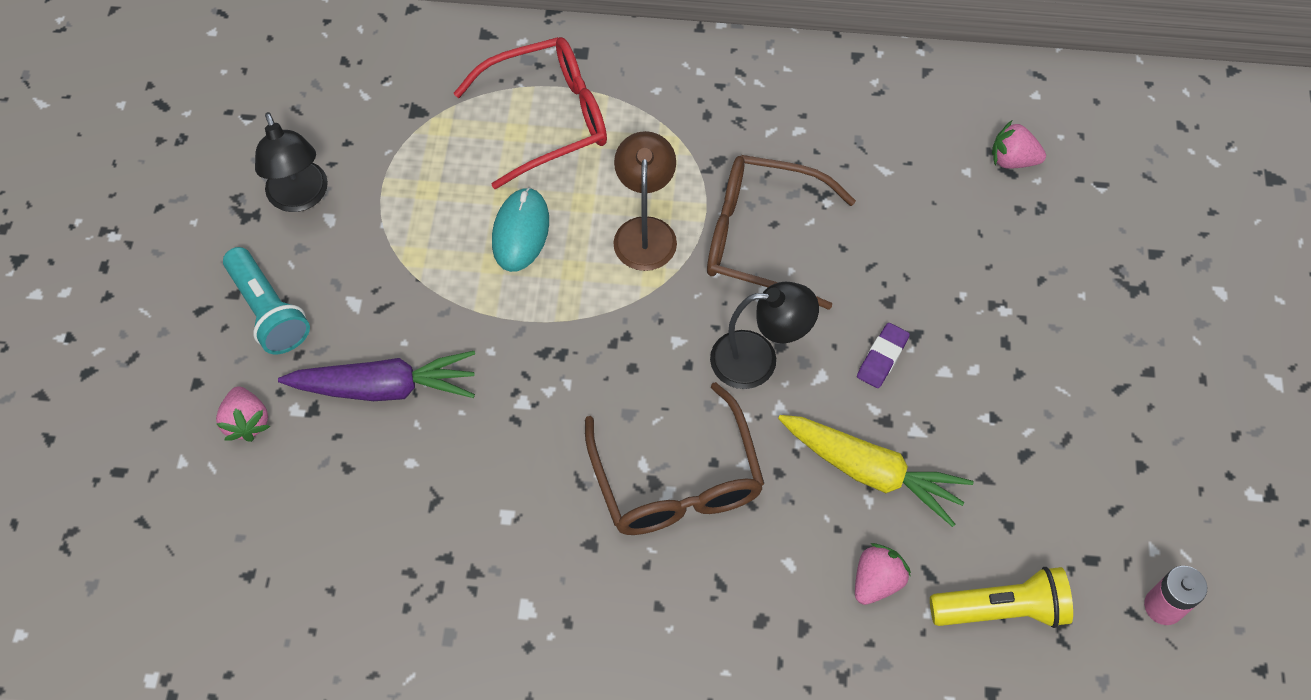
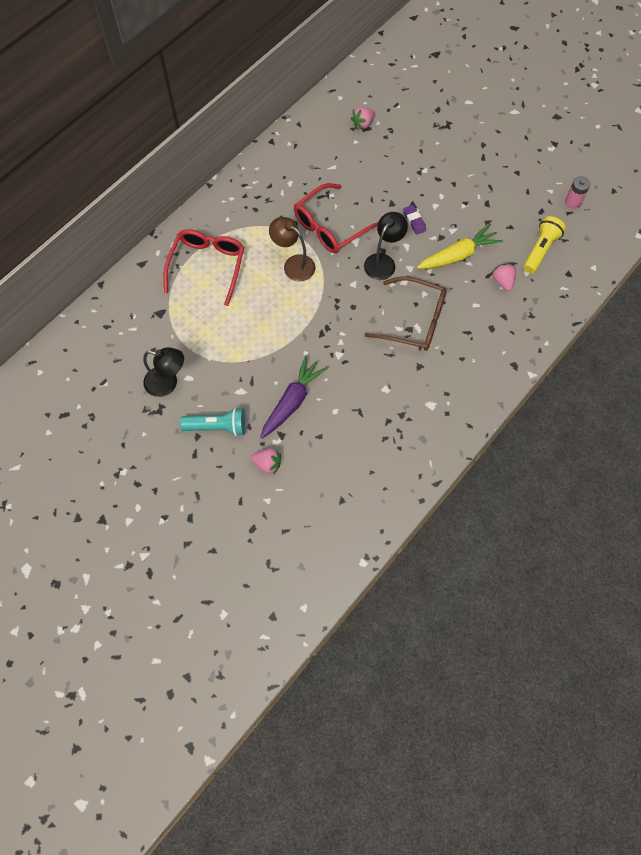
camera: 55 degrees left, 5 degrees up
(520, 232) = (256, 309): turquoise mouse -> none
(760, 238) = (329, 227): brown glasses -> red glasses

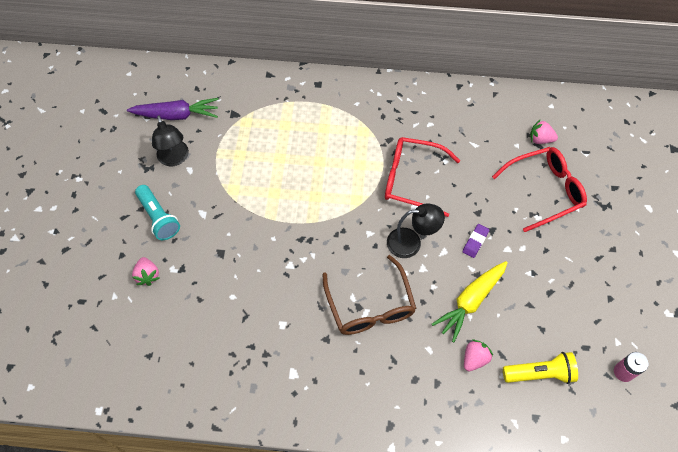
camera: 55 degrees right, 5 degrees down
(207, 265) = (302, 118): red glasses -> red glasses (545, 190)
(292, 401) = (219, 257): purple carrot -> purple carrot (176, 115)
(293, 264) = (352, 176): brown lamp -> none
(458, 255) = (470, 301): yellow carrot -> yellow carrot turned 105 degrees clockwise

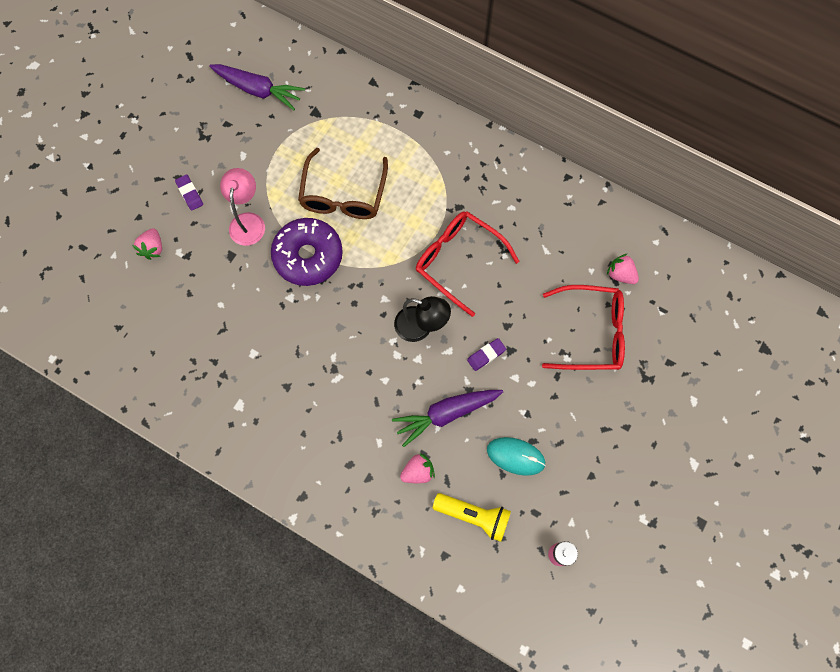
camera: 25 degrees right, 10 degrees up
(158, 218) = (190, 194): turquoise flashlight -> purple eraser
(174, 159) = (234, 137): black lamp -> none
(221, 219) = (248, 221): none -> pink lamp
(288, 226) = (308, 256): none -> purple donut
(370, 306) = (345, 374): brown glasses -> brown glasses (343, 196)
(470, 301) = (446, 414): yellow carrot -> purple carrot
(544, 310) = (515, 456): none -> turquoise mouse

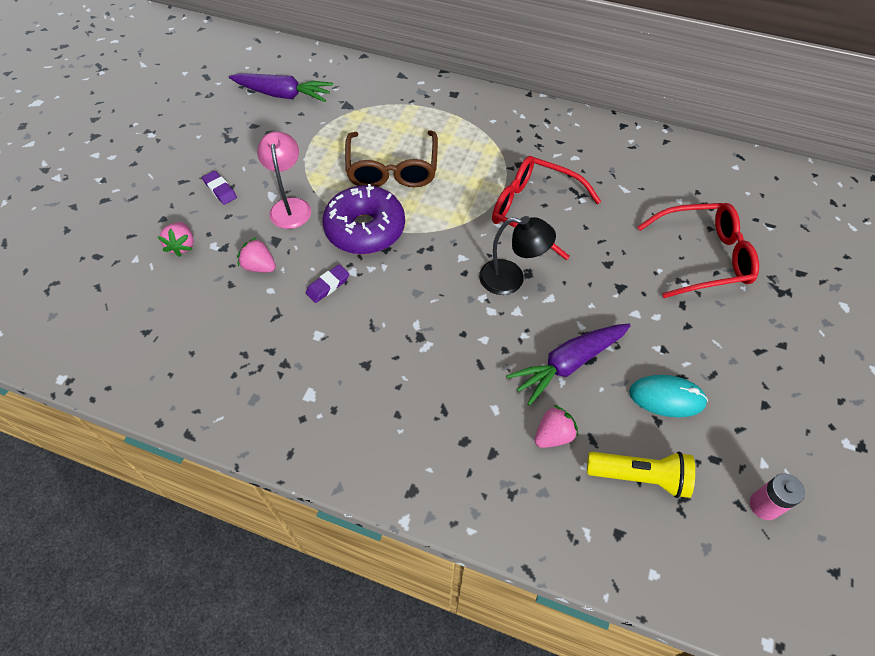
camera: 10 degrees left, 15 degrees down
(486, 355) = (594, 296): purple eraser -> purple eraser (328, 286)
(620, 274) = (712, 200): pink strawberry -> pink strawberry (259, 266)

